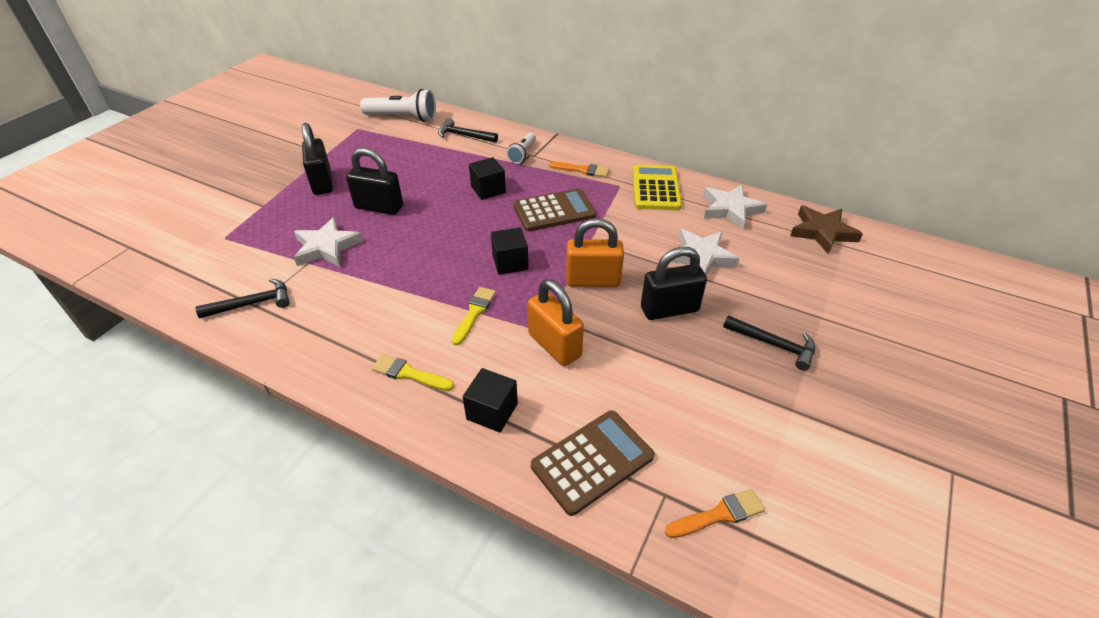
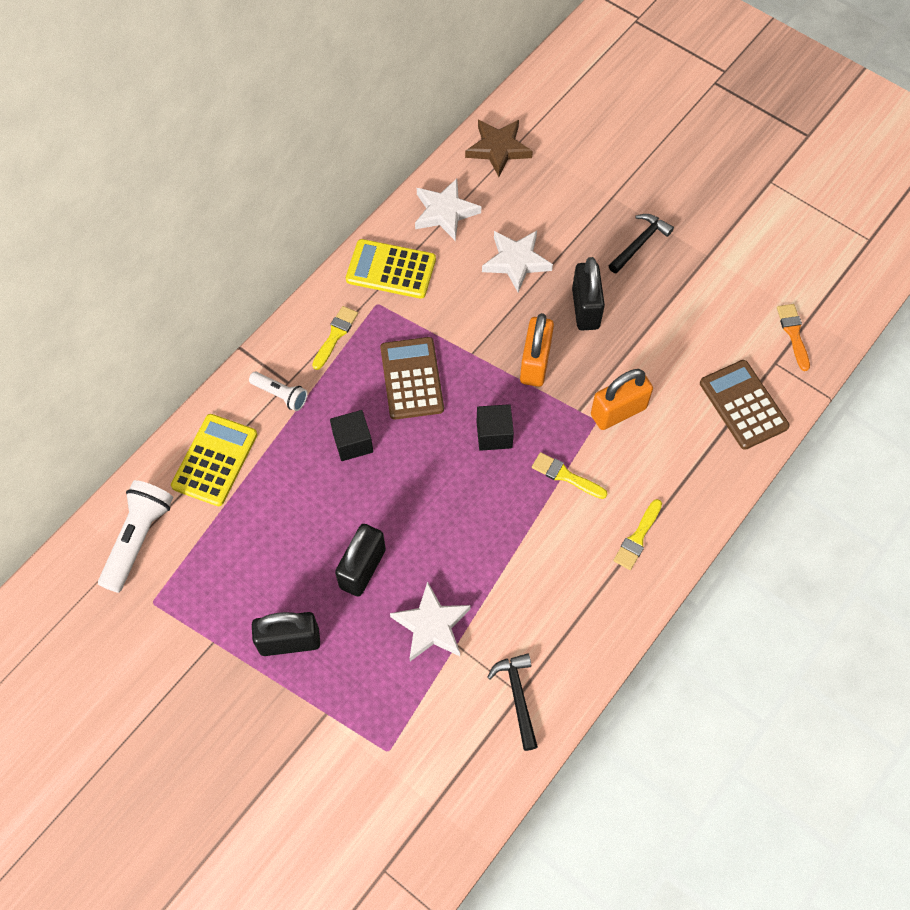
camera: 80 degrees left, 20 degrees up
(464, 136) = (215, 460): black hammer -> yellow calculator
(492, 411) = (688, 471): black cube -> none
(582, 170) = (335, 335): orange brush -> yellow brush

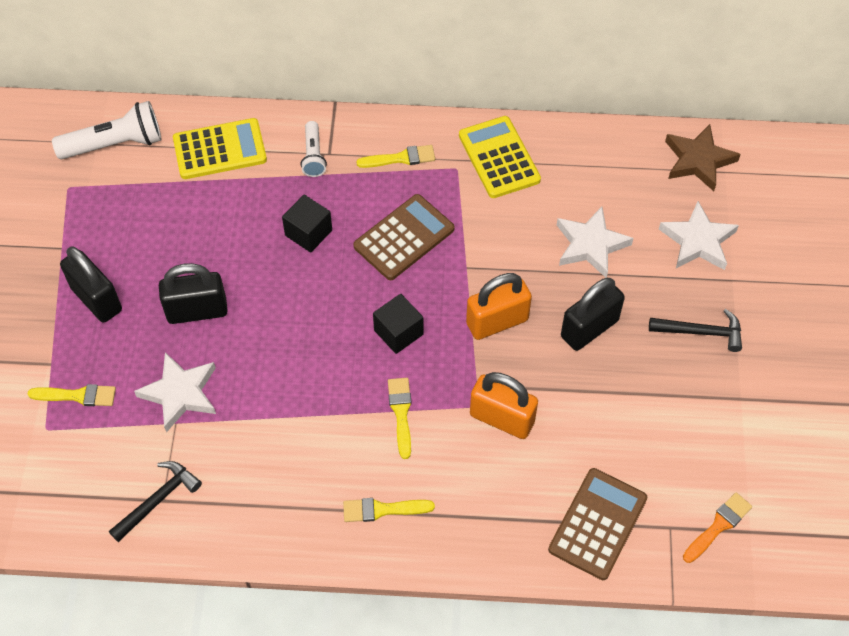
camera: 55 degrees right, 5 degrees down
(374, 708) = (77, 396): none -> yellow brush
(445, 212) = (593, 161): white star -> white star (698, 241)

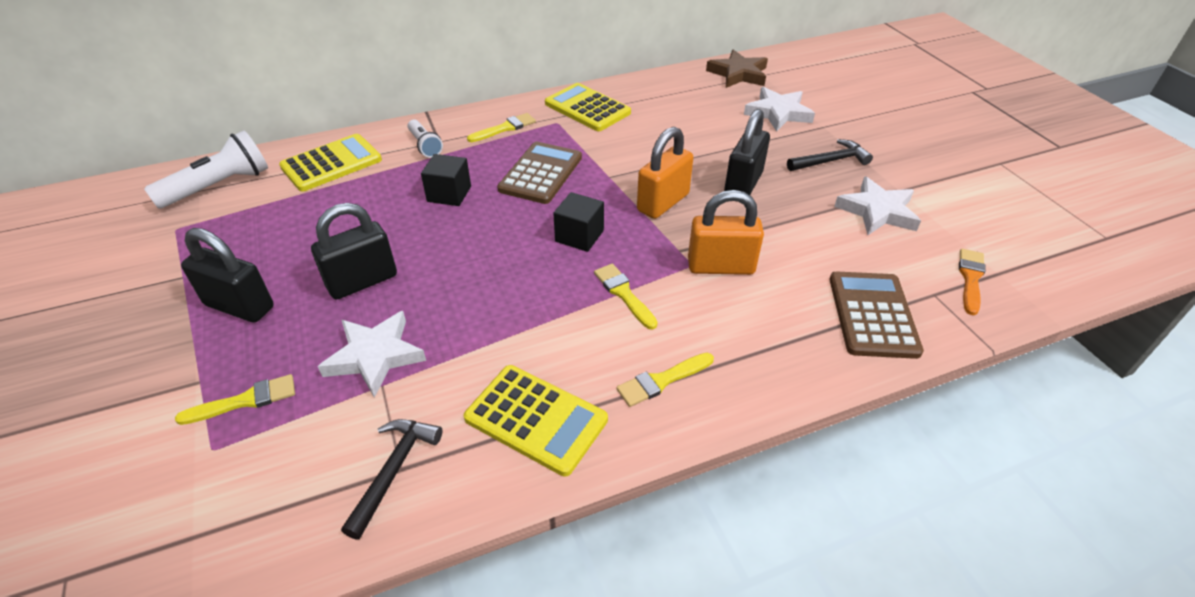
camera: 25 degrees left, 15 degrees down
(272, 502) = (536, 419): none -> yellow calculator
(590, 245) = (700, 136): white star -> white star (877, 211)

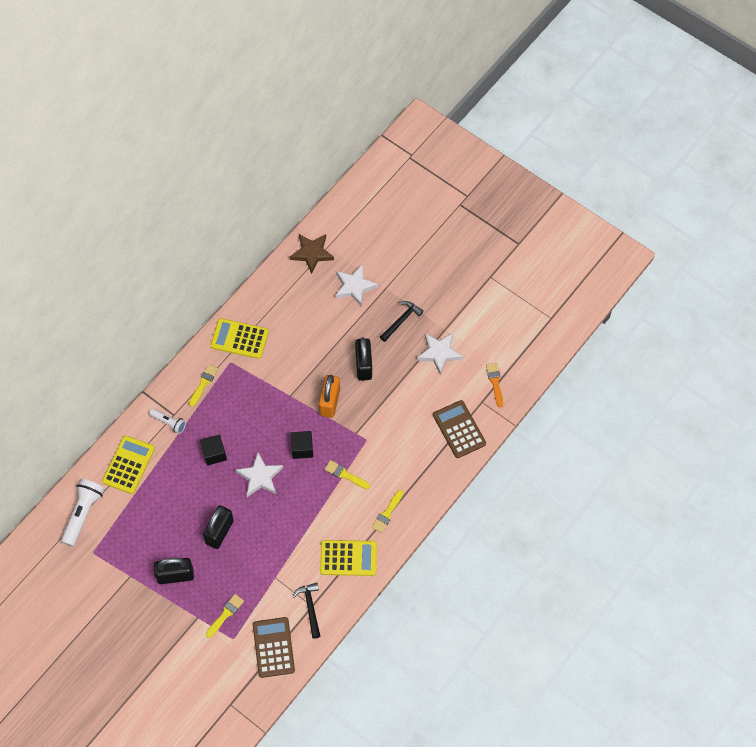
camera: 30 degrees left, 20 degrees up
(375, 356) = (260, 566): white star -> white star (260, 477)
(540, 173) = (251, 412): brown calculator -> brown calculator (273, 647)
(721, 266) = (380, 434): orange padlock -> none

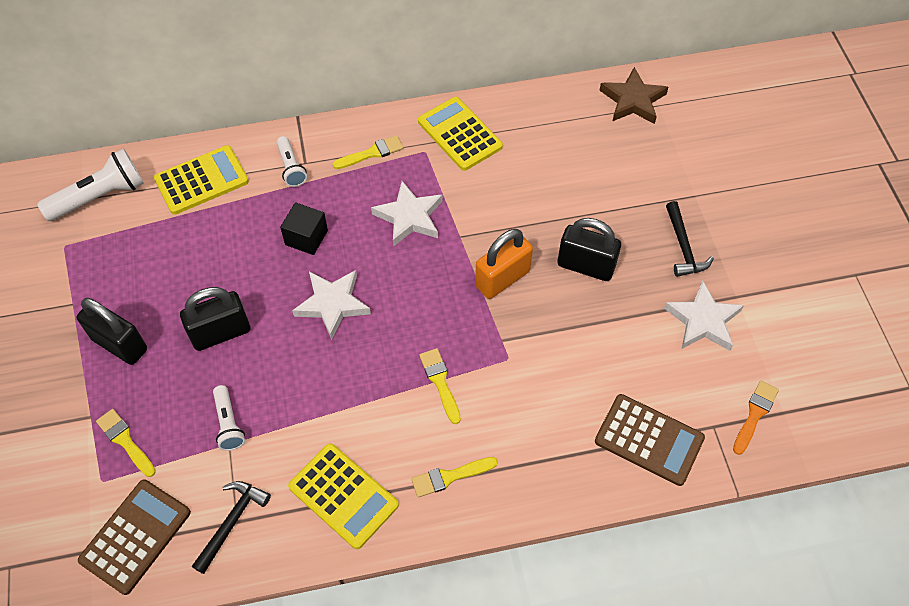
camera: 40 degrees right, 5 degrees down
(225, 614) = (125, 441): yellow brush -> yellow brush turned 120 degrees counterclockwise
(266, 569) = (229, 423): none -> white flashlight
(302, 448) = (416, 309): black cube -> none
(354, 286) = (655, 169): white star -> white star (409, 217)
(363, 365) = (586, 266): black padlock -> black padlock turned 75 degrees clockwise
(401, 320) = (683, 247): black hammer -> black hammer turned 90 degrees clockwise
(459, 429) = (649, 440): brown calculator -> brown calculator turned 105 degrees clockwise

